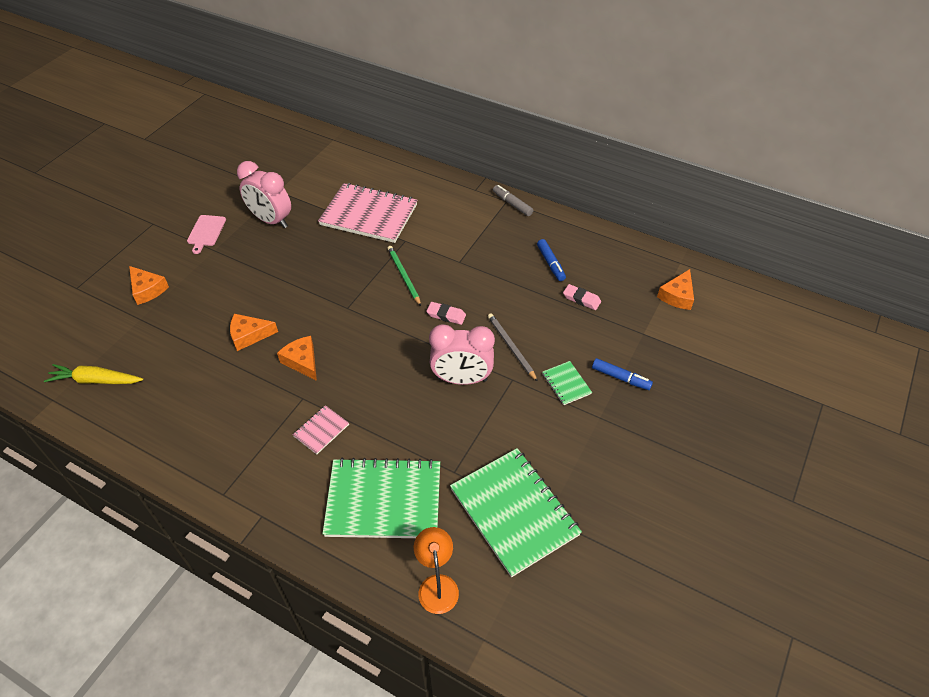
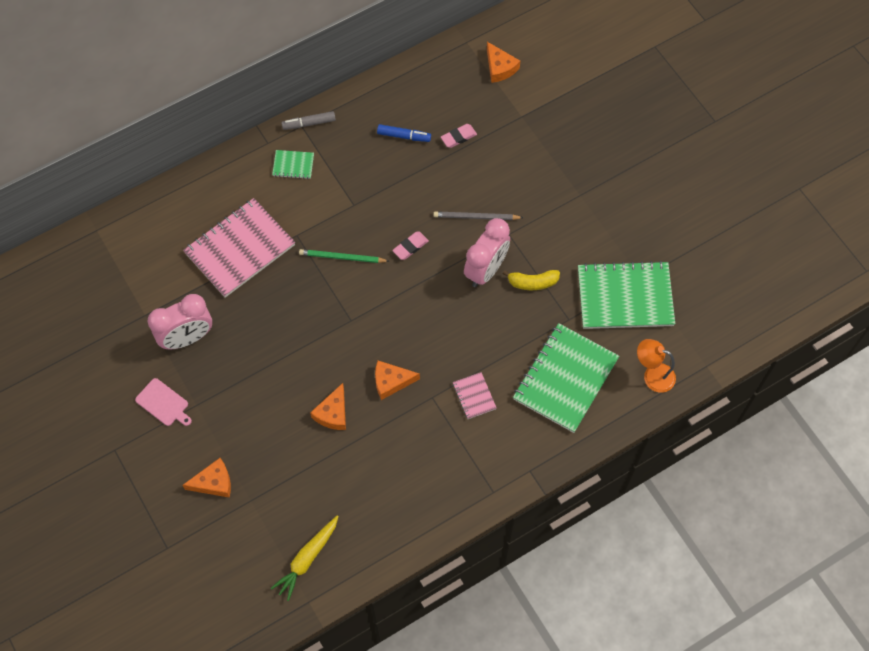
camera: 60 degrees left, 15 degrees up
(474, 422) = (532, 282): none -> yellow banana
(566, 384) = (536, 199): green notebook -> green notebook (293, 165)
(620, 378) = (553, 159): blue marker -> none

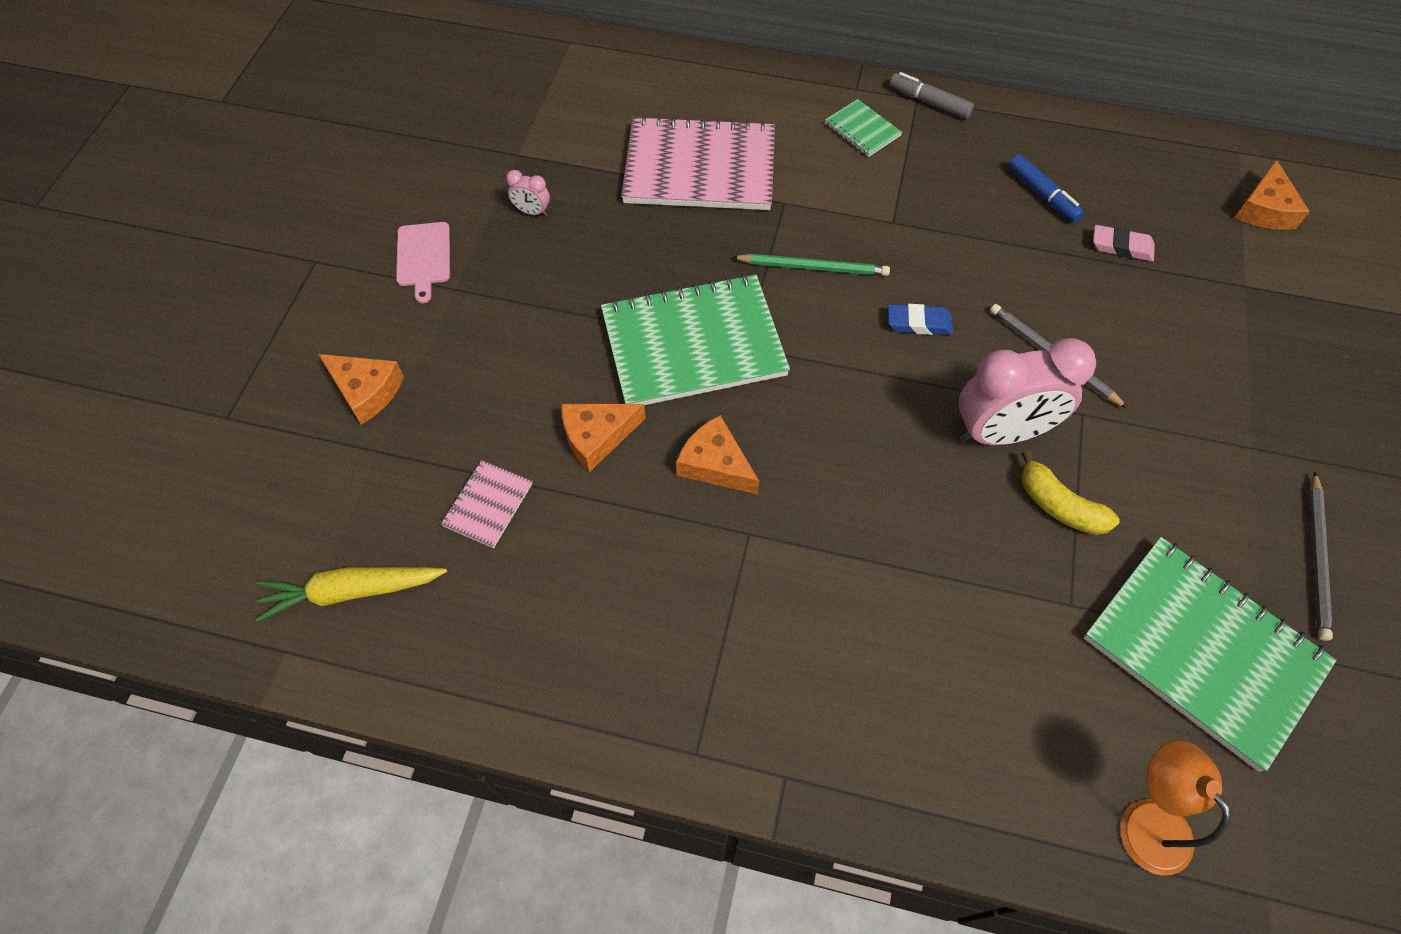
camera: 45 degrees right, 5 degrees down
(187, 338) = (532, 212): pink clock -> pink clock, size x0.42
(342, 257) = (813, 267): green pencil -> green pencil turned 135 degrees clockwise
(410, 247) = (919, 323): pink eraser -> blue eraser
(474, 396) = (811, 586): pink notebook -> pink notebook (488, 505)
(565, 379) = (981, 688): green notebook -> green notebook (693, 344)
(635, 224) = (1317, 558): none -> grey pencil

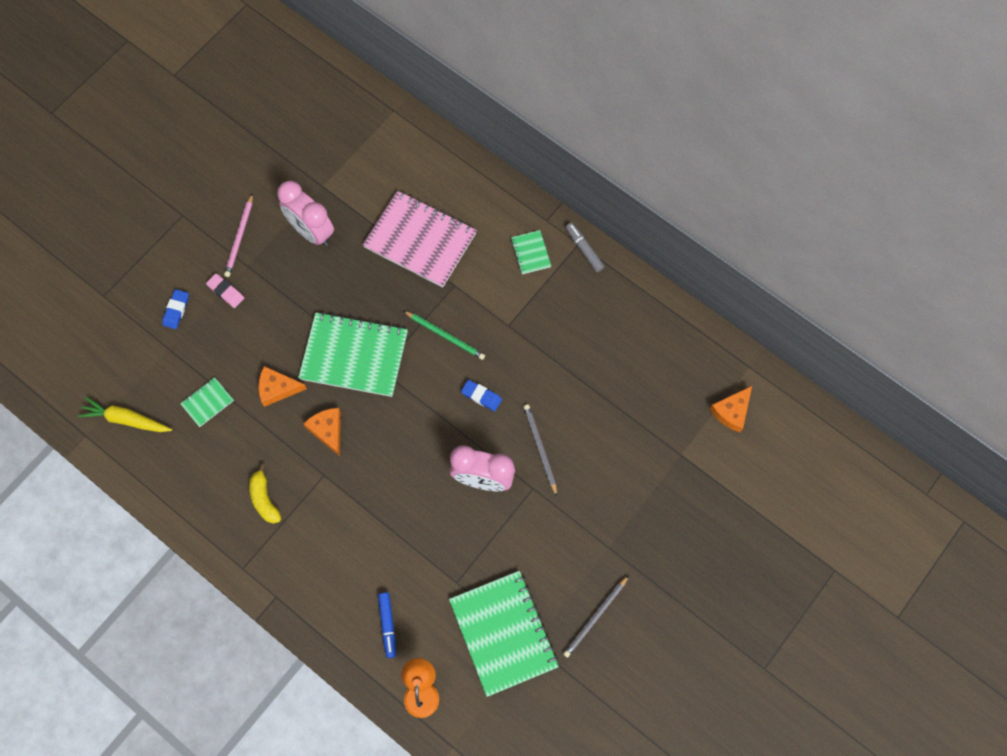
camera: 25 degrees right, 10 degrees up
(366, 391) = (176, 310): orange cheese -> blue eraser
(423, 257) = (239, 237): pink cutting board -> pink pencil
(488, 505) = (207, 402): pink notebook -> green notebook
(532, 212) = (311, 231): pink clock -> pink clock, size x2.36
(1042, 194) = (607, 344): blue marker -> blue marker (387, 625)
(1059, 506) = (485, 531): yellow banana -> yellow banana (264, 499)
(1121, 247) = (628, 399): pink eraser -> pink eraser (226, 292)

